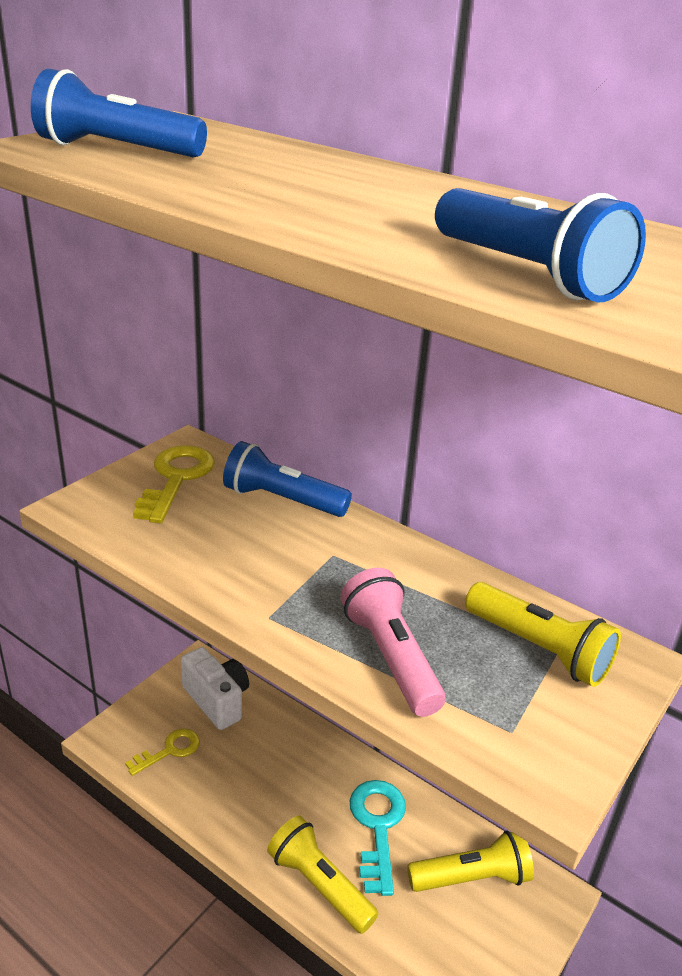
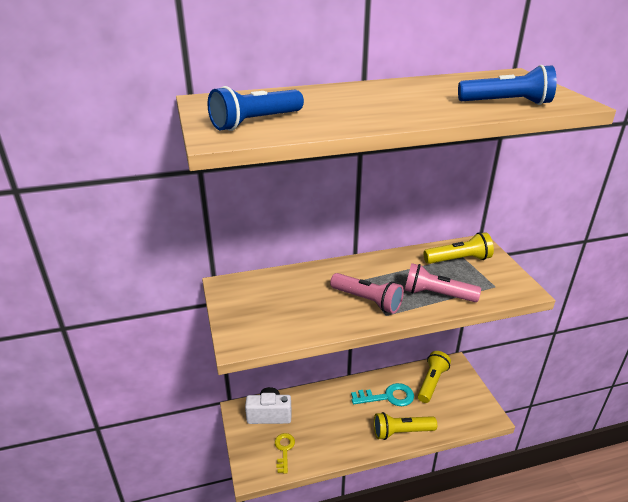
camera: 50 degrees left, 0 degrees up
(176, 479) = (251, 300): yellow key -> none
(282, 500) = (305, 276): blue flashlight -> none
(286, 583) = (367, 300): none -> pink flashlight
(377, 826) = (388, 397): turquoise key -> turquoise key turned 135 degrees clockwise

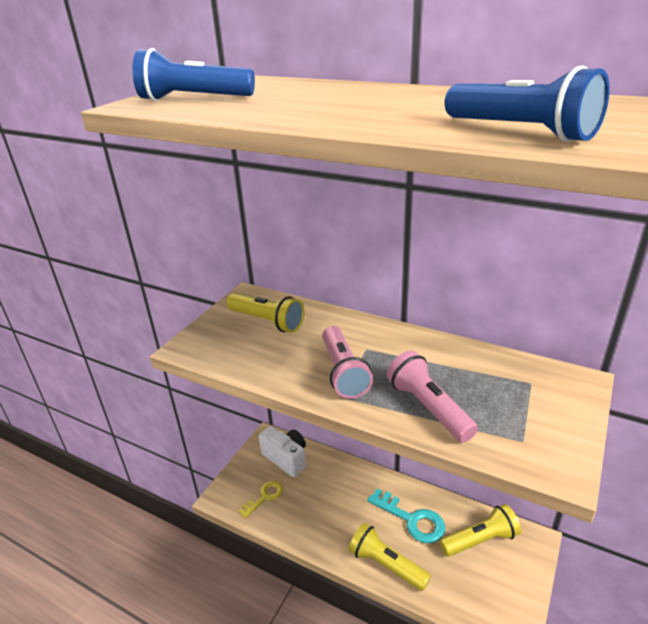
camera: 45 degrees right, 0 degrees up
(458, 259) = (519, 385): yellow flashlight -> yellow flashlight (267, 321)

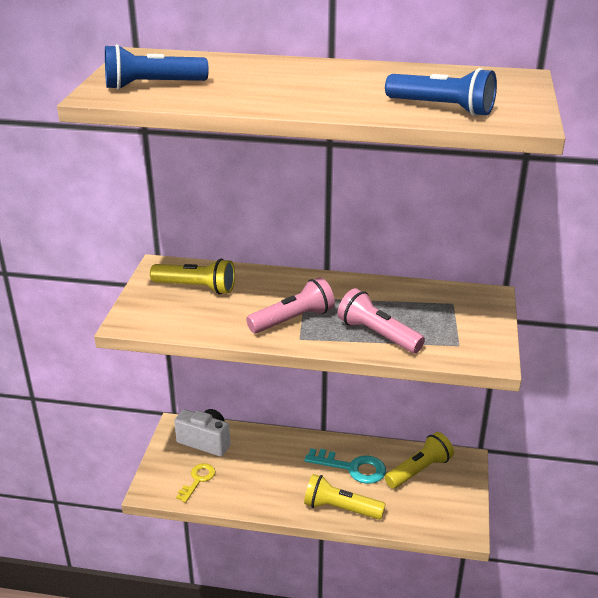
camera: 20 degrees left, 0 degrees up
(343, 372) = (293, 319): pink flashlight -> pink flashlight turned 90 degrees counterclockwise

